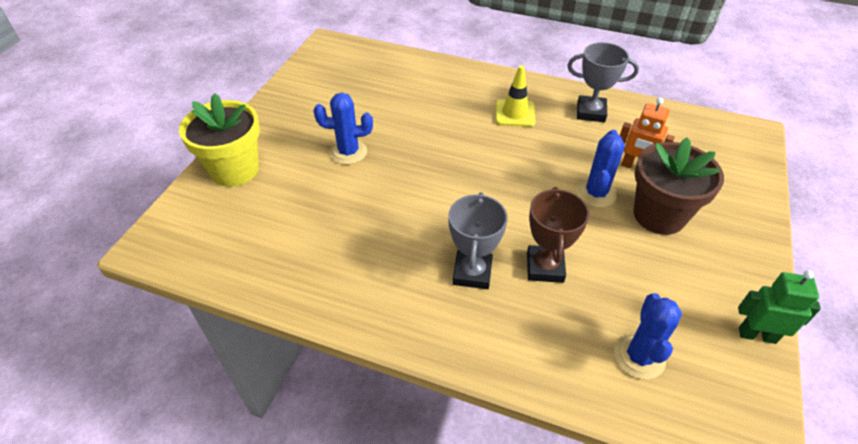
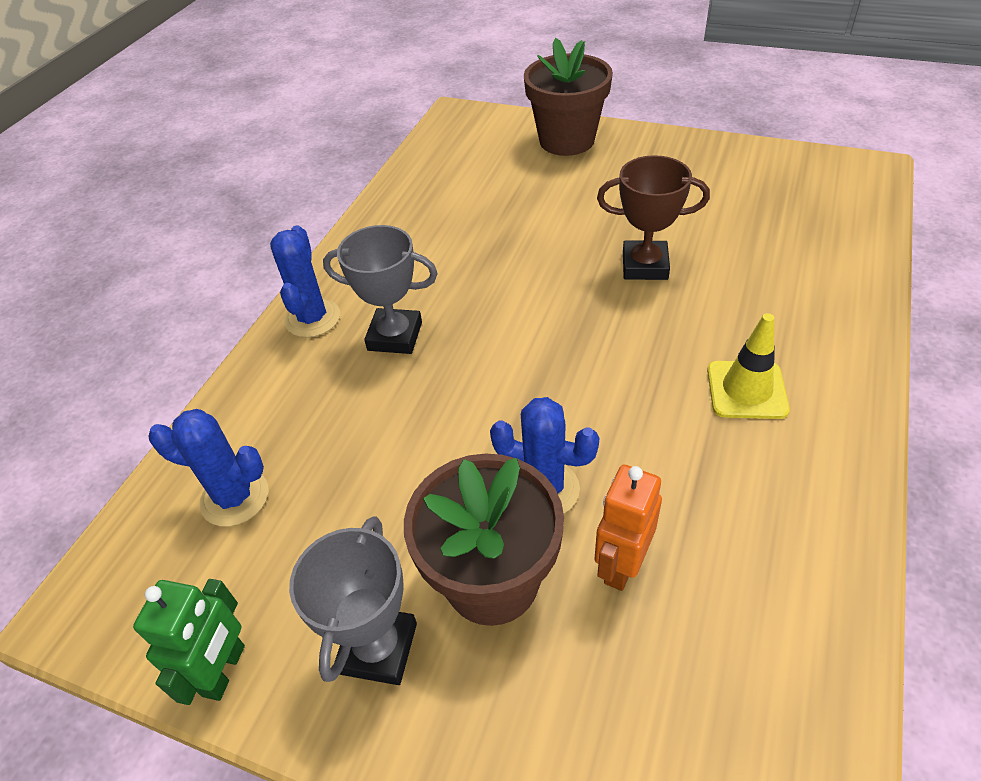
camera: 95 degrees right, 0 degrees up
(235, 170) = (567, 140): yellow flower pot -> brown flower pot
(348, 152) = (610, 216): blue cactus -> blue cactus (312, 318)
(545, 267) = (394, 409): brown trophy -> brown trophy (645, 266)
(590, 112) = (785, 512): grey trophy -> grey trophy (378, 648)

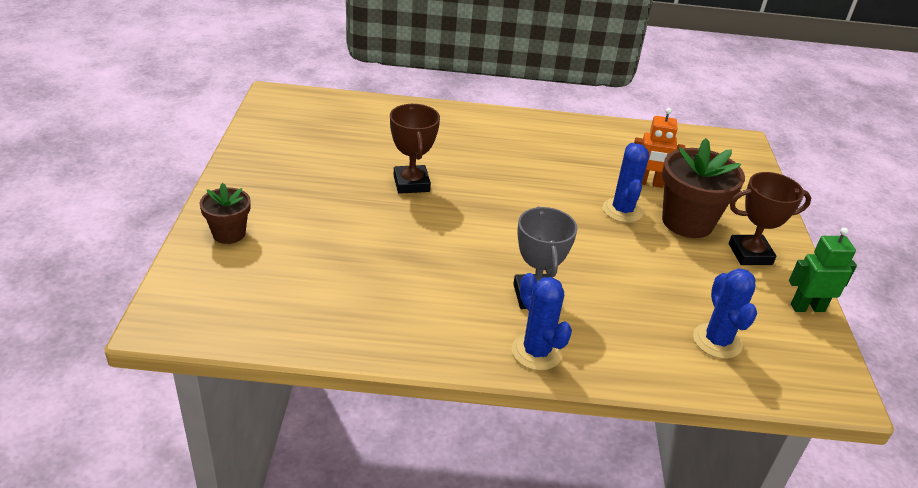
camera: 115 degrees left, 10 degrees down
(312, 318) = (536, 352): blue cactus -> blue cactus turned 75 degrees clockwise
(378, 648) = (750, 254): grey trophy -> brown trophy
(567, 140) = (229, 233): brown flower pot -> brown flower pot, size x0.57
(746, 390) = (513, 147): yellow traffic cone -> none

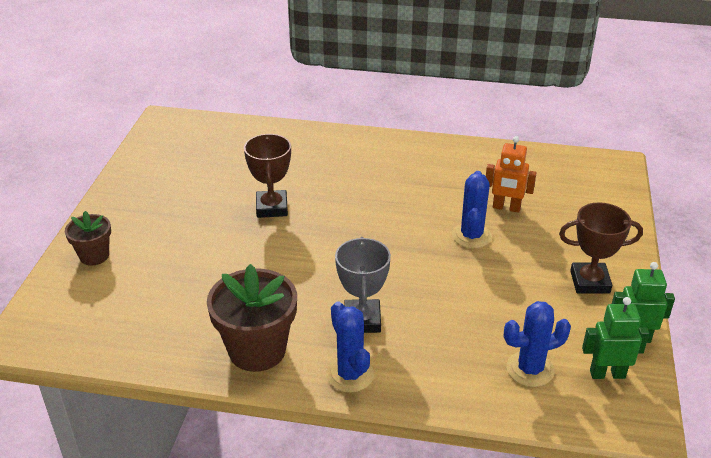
camera: 10 degrees right, 0 degrees up
(687, 222) = (534, 248): brown flower pot -> brown flower pot (257, 350)
(717, 341) = (530, 369): blue cactus -> blue cactus turned 75 degrees clockwise
(793, 343) = (607, 374): none -> green robot

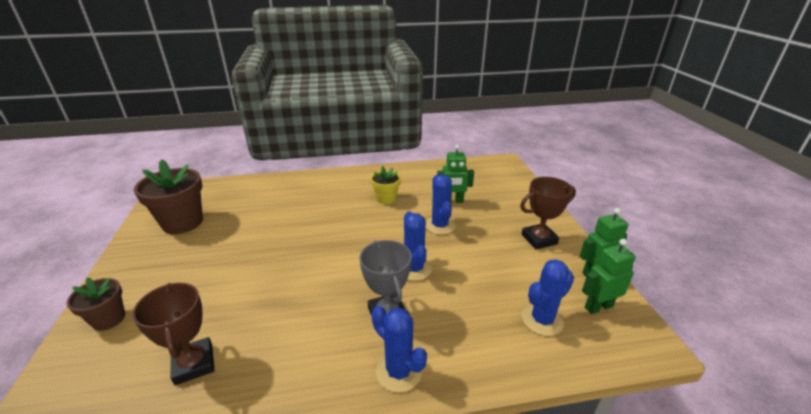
camera: 20 degrees left, 5 degrees down
(257, 350) = (300, 373): brown flower pot -> brown flower pot (182, 222)
(272, 208) = (275, 238): brown trophy -> brown trophy (194, 364)
(414, 280) = (414, 269): none -> blue cactus
(420, 185) = (386, 198): none -> yellow flower pot
(506, 208) = (453, 201): orange robot -> green robot

